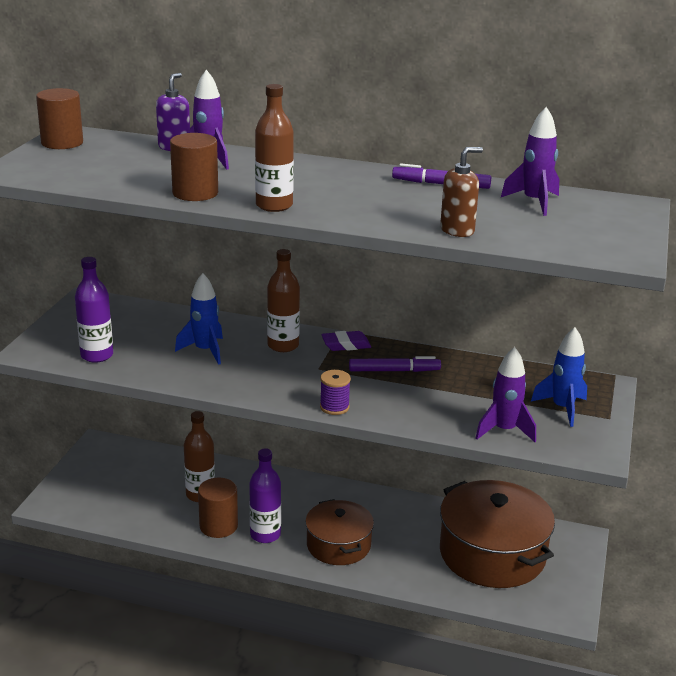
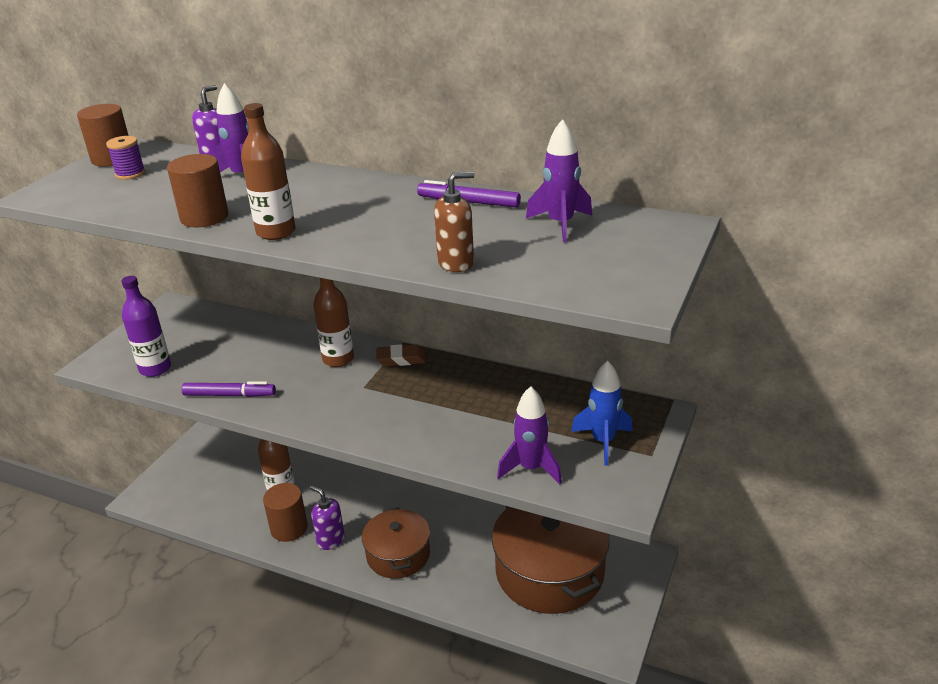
camera: 10 degrees right, 5 degrees up
(205, 351) = (260, 364): blue rocket -> none
(265, 535) = (330, 540): purple bottle -> purple soap dispenser
(334, 407) = (363, 434): purple spool -> purple spool (130, 174)
(346, 345) = (401, 359): purple eraser -> brown eraser
(394, 371) = (439, 391): purple marker -> purple marker (229, 395)

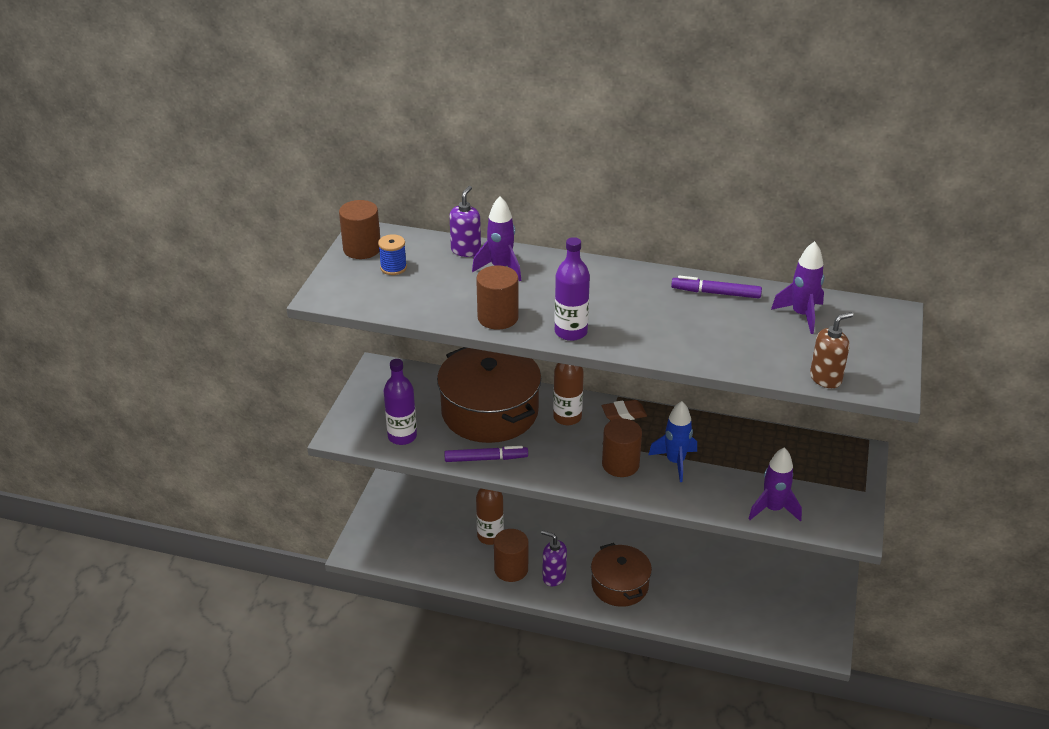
camera: 10 degrees left, 5 degrees up
(130, 174) = (393, 268): purple spool -> blue spool
(276, 232) = (571, 332): brown bottle -> purple bottle
(373, 409) = (620, 464): none -> brown cylinder
(456, 263) = (736, 359): brown soap dispenser -> brown soap dispenser (826, 378)
(549, 572) = (756, 589): brown pot -> brown pot (489, 412)
(603, 441) = (823, 481): blue rocket -> blue rocket (675, 462)

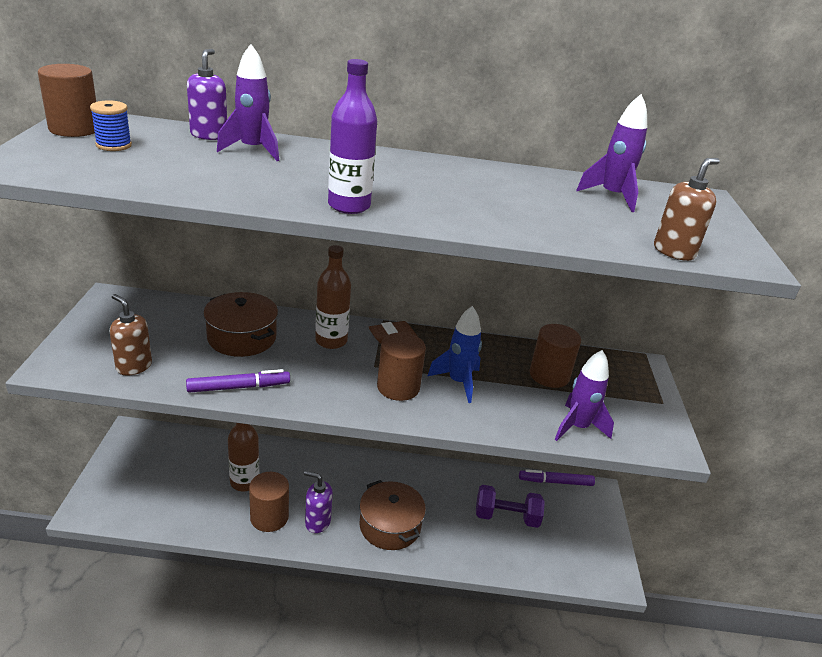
camera: 15 degrees left, 5 degrees down
(402, 436) = (134, 366): purple bottle -> brown soap dispenser
(489, 412) = (242, 337): brown pot -> brown pot, size x0.61
(498, 317) = (251, 191): brown cylinder -> brown cylinder (549, 375)
(716, 293) = (509, 177): purple marker -> purple marker (555, 482)
(733, 586) = (506, 517): none -> purple dumbbell

